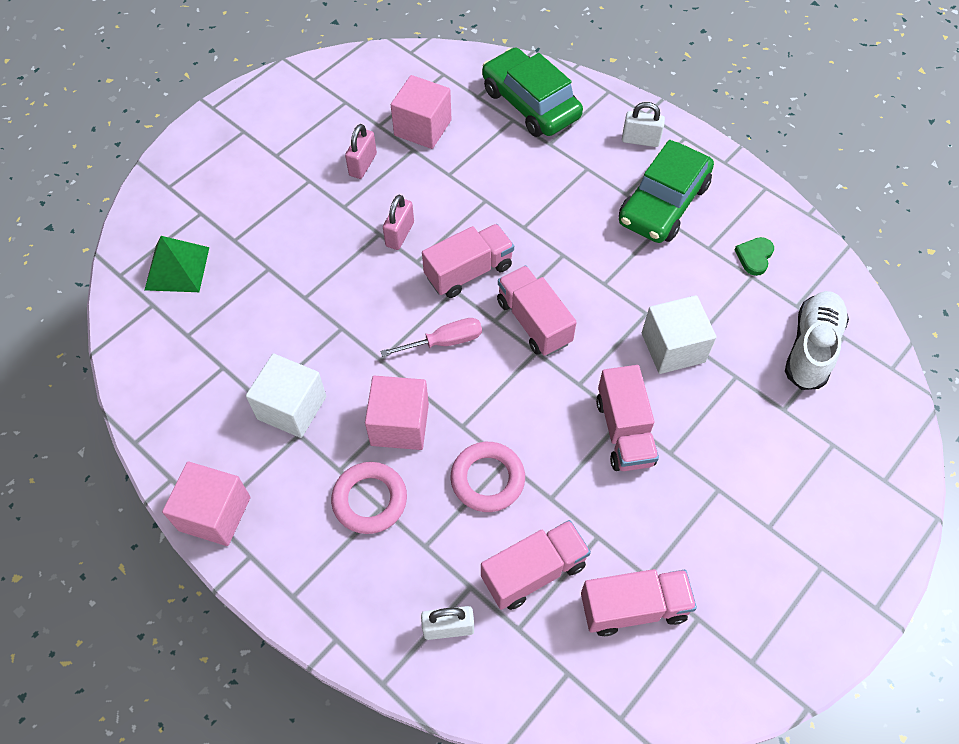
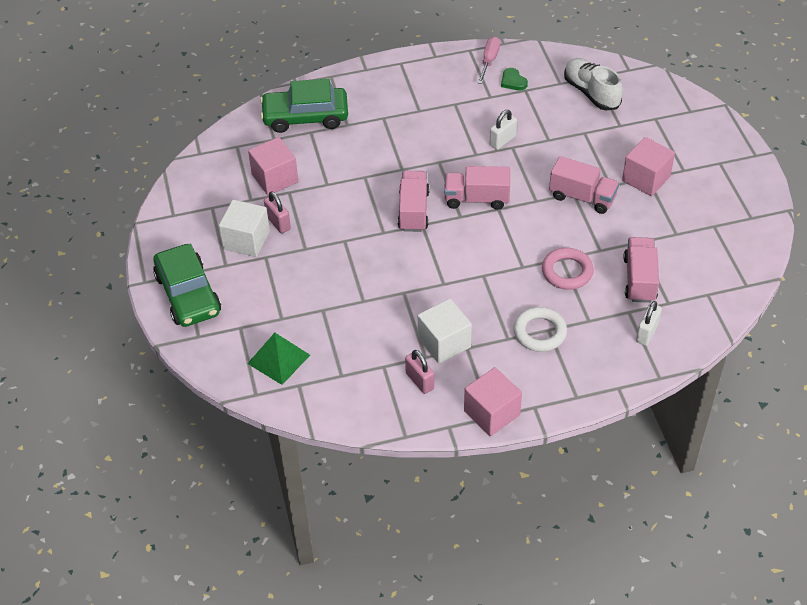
camera: 55 degrees left, 10 degrees down
(370, 500) = (539, 332): pink ring -> white ring
(399, 424) = (498, 295): pink cube -> pink cube (646, 179)
(400, 234) = (354, 230): pink padlock -> pink padlock (419, 381)
(444, 342) = (456, 247): pink screwdriver -> pink screwdriver (489, 61)
(633, 607) = (690, 248): pink truck -> none
(640, 140) = (384, 83): white padlock -> white padlock (502, 141)
(663, 203) = (441, 98): green car -> green car (188, 294)
(673, 347) = (545, 148): white cube -> white cube (246, 240)

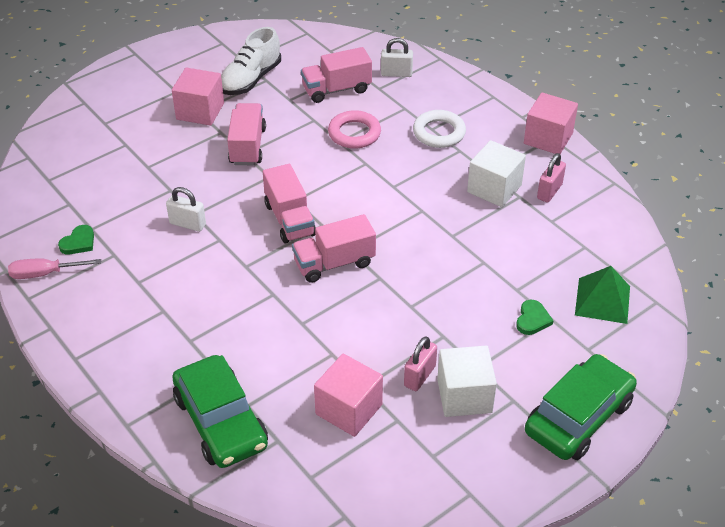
camera: 115 degrees left, 5 degrees down
(287, 306) = (532, 319): none -> green heart
(591, 93) = (78, 176): white shoe -> white shoe (251, 79)

